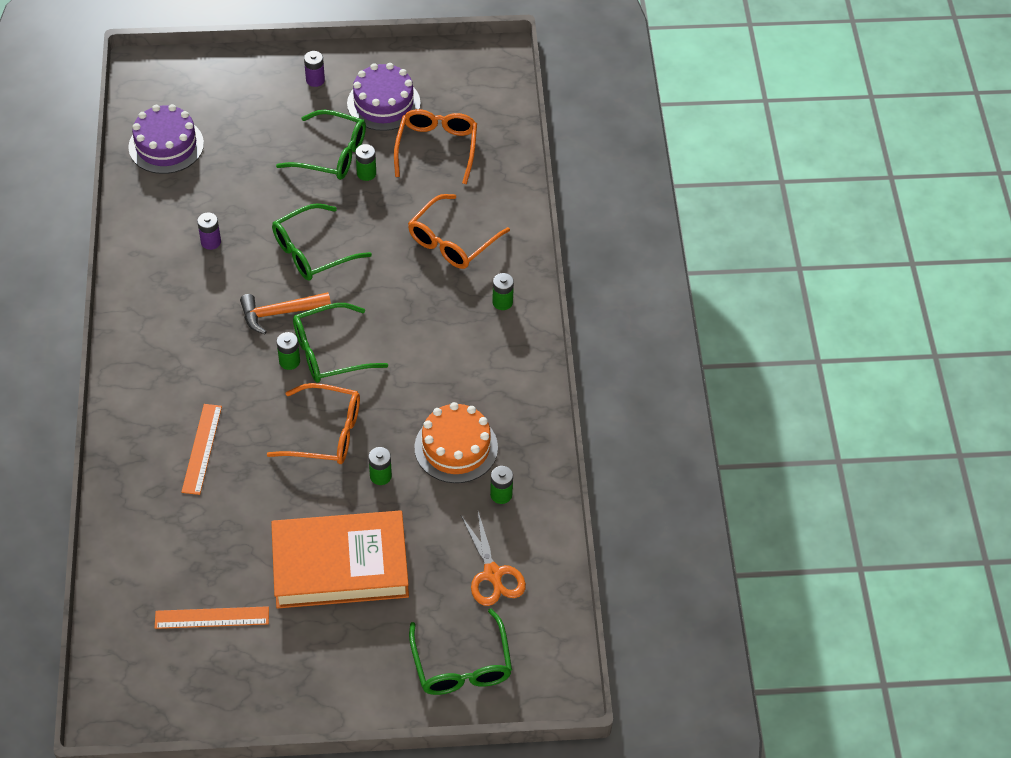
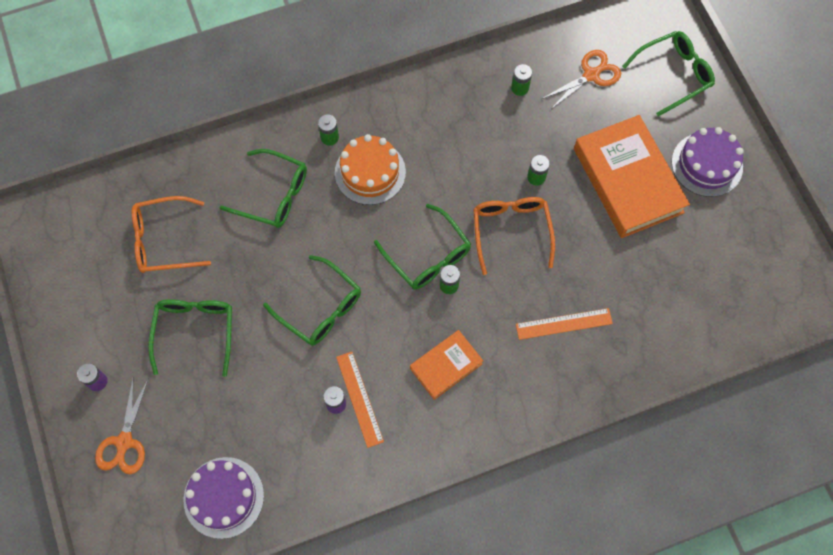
camera: 105 degrees left, 15 degrees up
(206, 336) = (446, 366): none -> orange book
(212, 618) = (712, 257): orange ruler -> orange ruler (359, 398)
(249, 89) = (124, 442): none -> orange scissors
(280, 313) = (399, 312): orange hammer -> none
(366, 173) = (211, 292): green battery -> none
(383, 103) = (115, 306): purple cake -> purple cake (707, 164)
(452, 241) = (273, 195): orange glasses -> green glasses
(456, 447) = (488, 131): orange cake -> orange cake (370, 172)

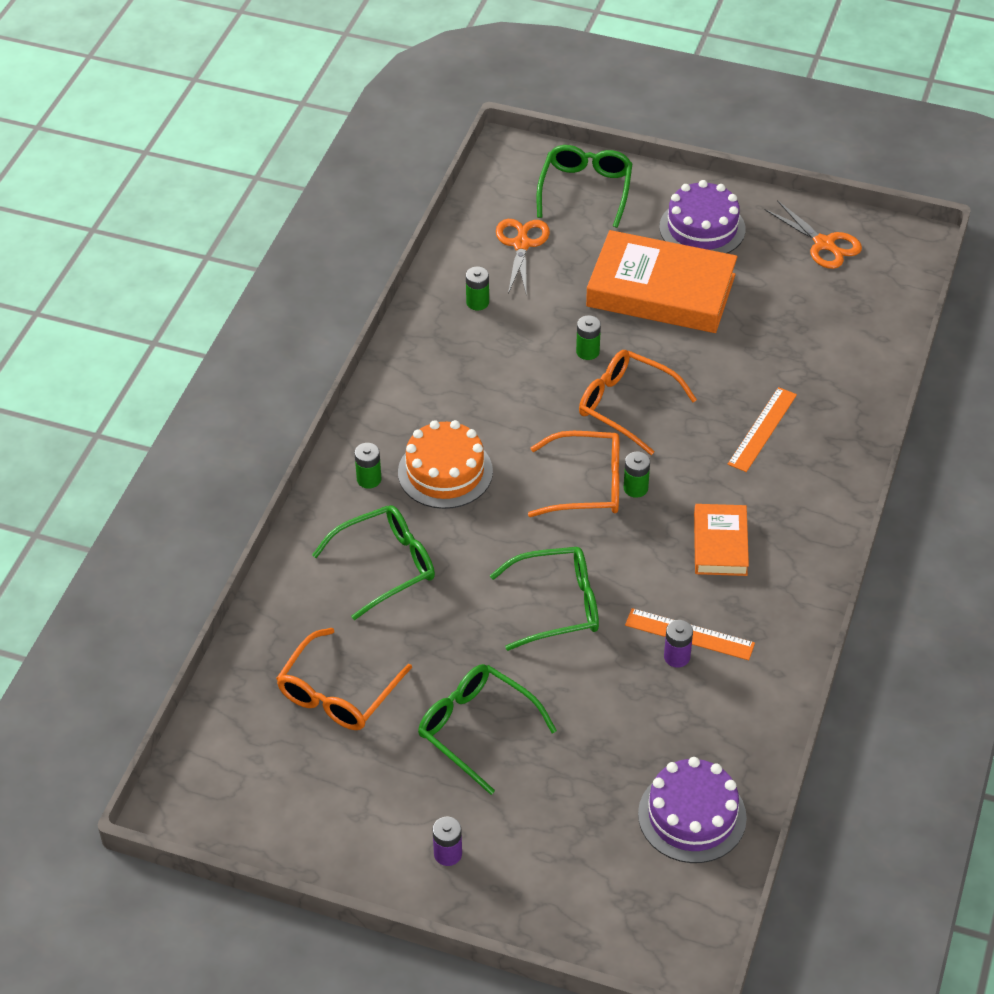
camera: 50 degrees left, 20 degrees down
(124, 442) = (545, 870): orange scissors -> orange scissors (824, 244)
(427, 255) = (586, 484): green glasses -> orange glasses

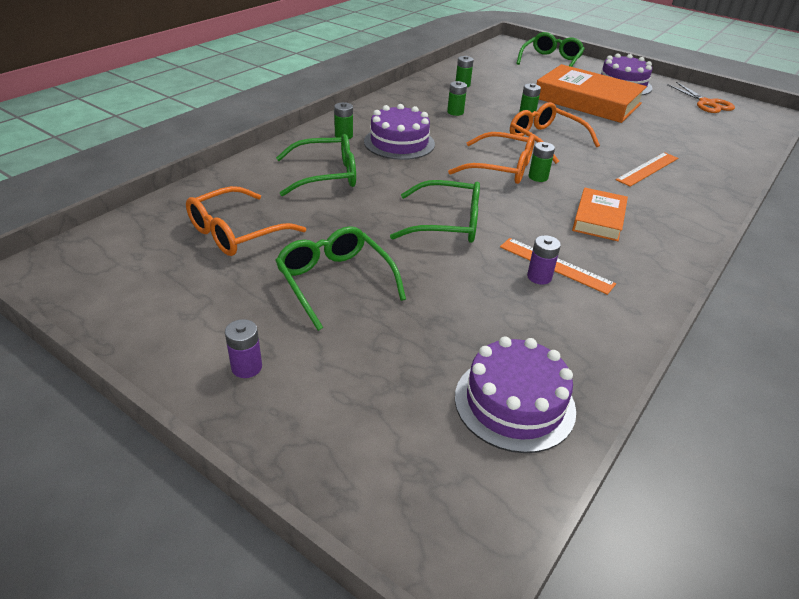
camera: 15 degrees right, 10 degrees down
(445, 472) = (399, 143): orange cake -> purple cake
(491, 378) = (455, 112): none -> green battery
(521, 244) = (502, 71): orange scissors -> none

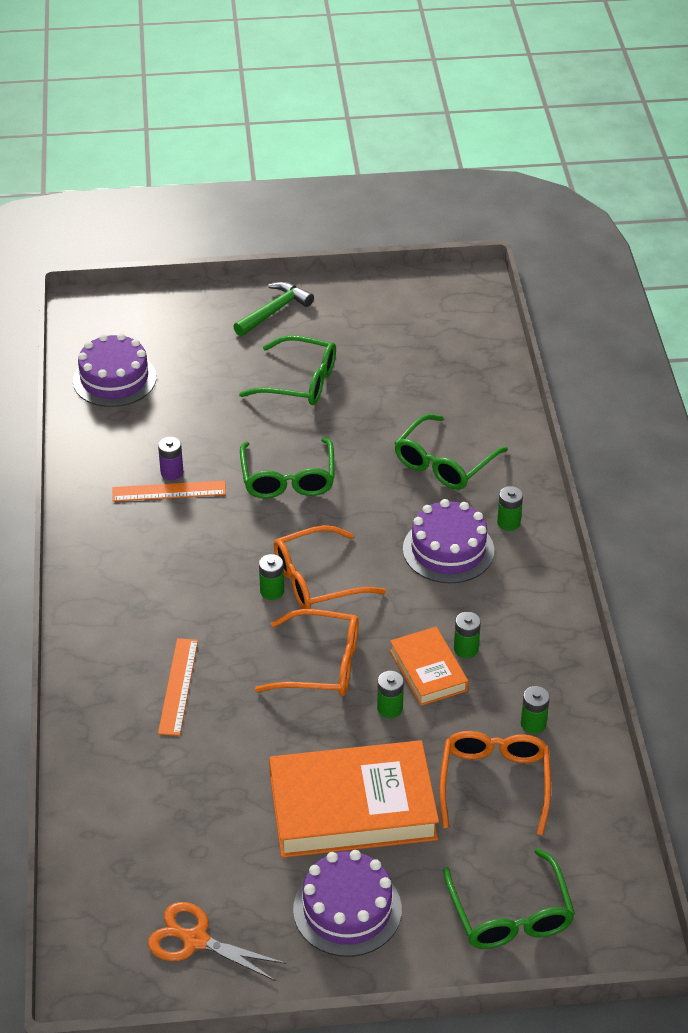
camera: 140 degrees right, 5 degrees up
(237, 232) = (415, 373): orange glasses -> orange glasses (494, 783)
(246, 367) = (274, 311): purple battery -> green hammer
(446, 223) = (288, 478): green glasses -> green glasses turned 60 degrees counterclockwise
(598, 219) = (173, 568): orange book -> orange book (428, 670)

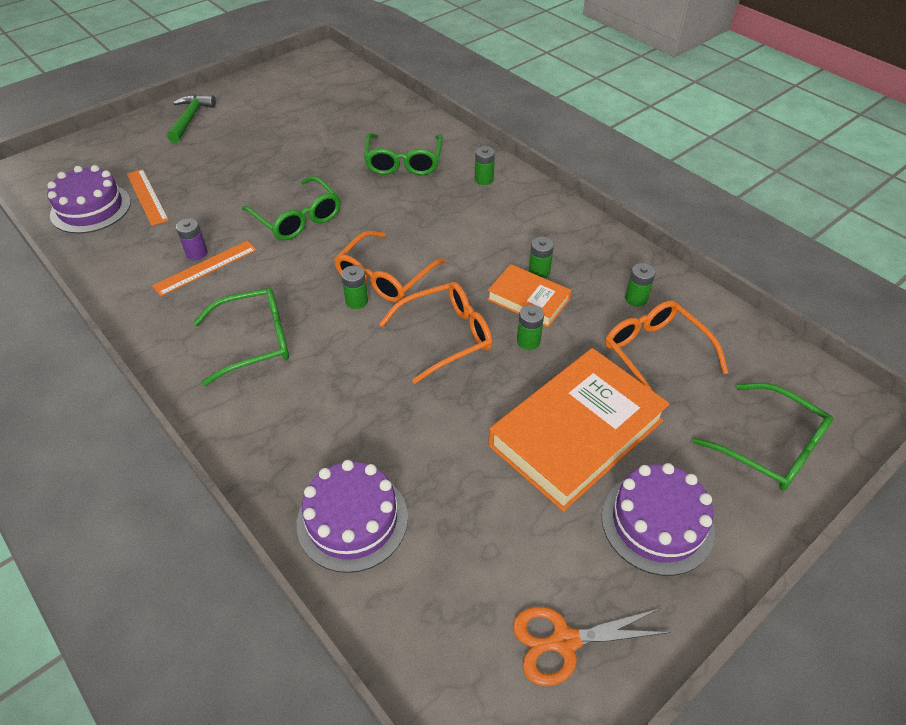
camera: 35 degrees left, 5 degrees up
(178, 686) = (344, 414): orange ruler -> orange ruler (147, 196)
(299, 382) = (249, 154): green glasses -> green glasses (254, 341)
(448, 550) = (460, 213): purple cake -> purple cake (352, 520)

